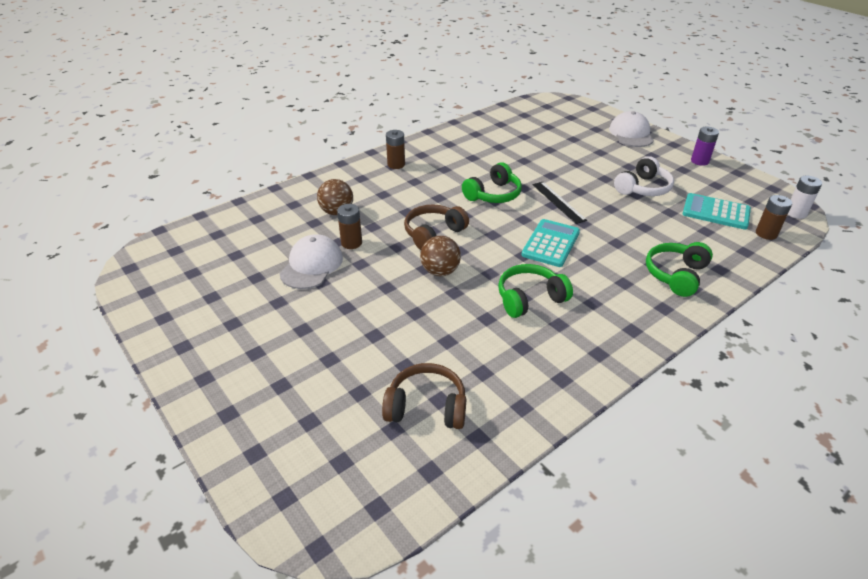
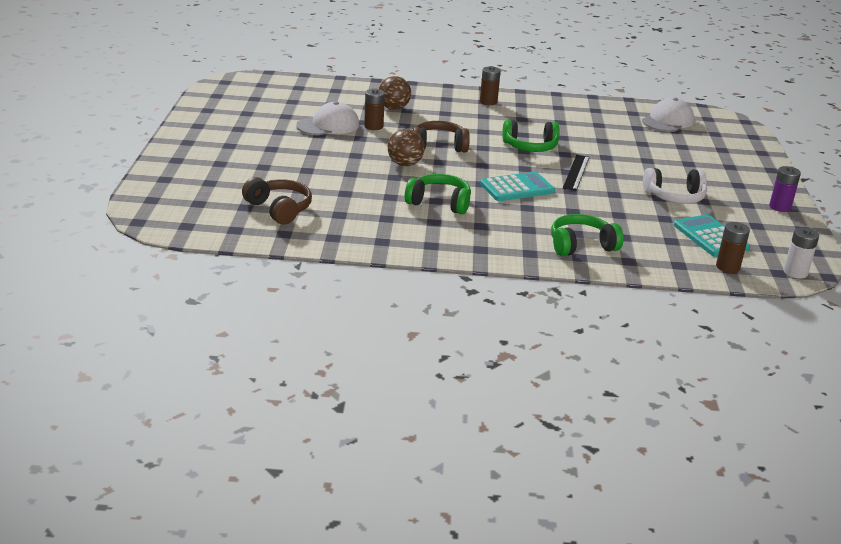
camera: 40 degrees right, 10 degrees down
(631, 134) = (751, 165): white cap -> white cap (667, 121)

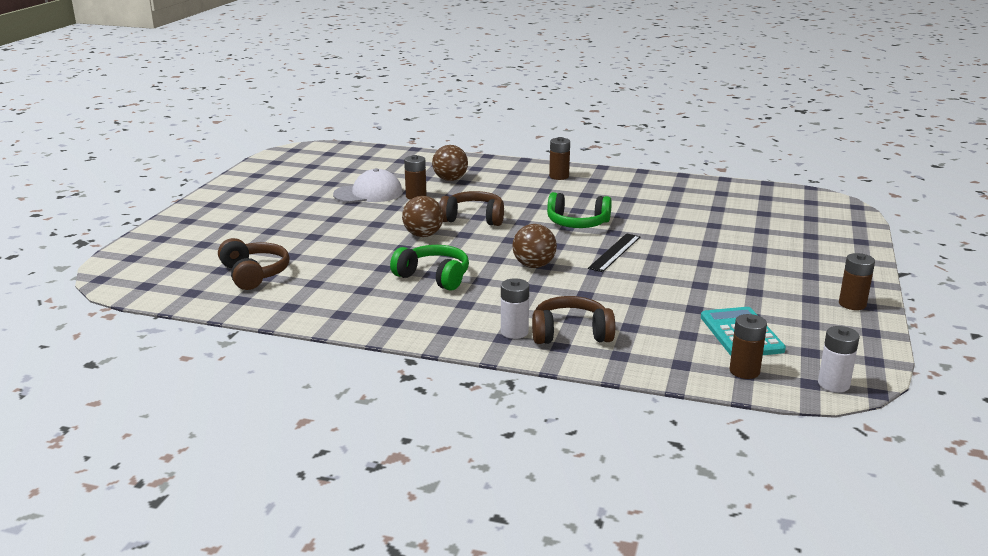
camera: 15 degrees right, 5 degrees down
(517, 188) = (534, 265): turquoise calculator -> brown ball
(536, 247) = (514, 332): none -> white battery
(581, 245) = (570, 333): green headphones -> brown headphones
(667, 121) = (759, 202): white cap -> none
(674, 197) = (720, 285): white headphones -> none
(780, 207) = (852, 304): purple battery -> brown battery

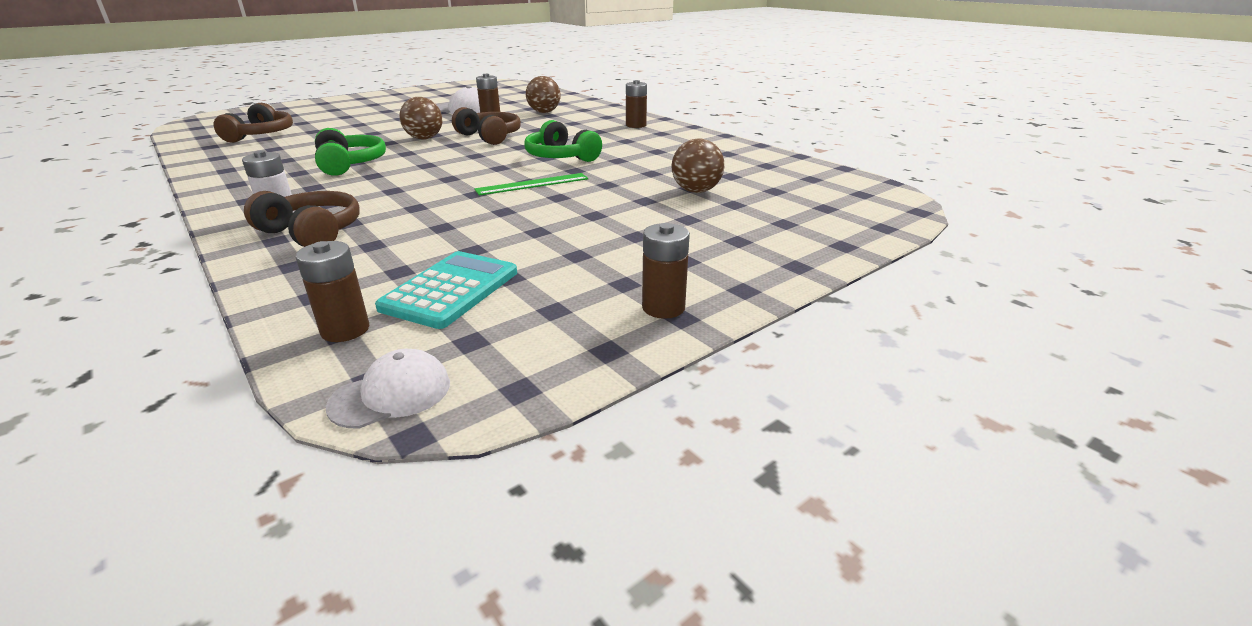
camera: 35 degrees right, 5 degrees up
(534, 265) = (439, 176): brown ball -> brown ball (696, 191)
(615, 252) = (532, 184): black ruler -> green ruler
(833, 384) = (391, 394): white battery -> white cap

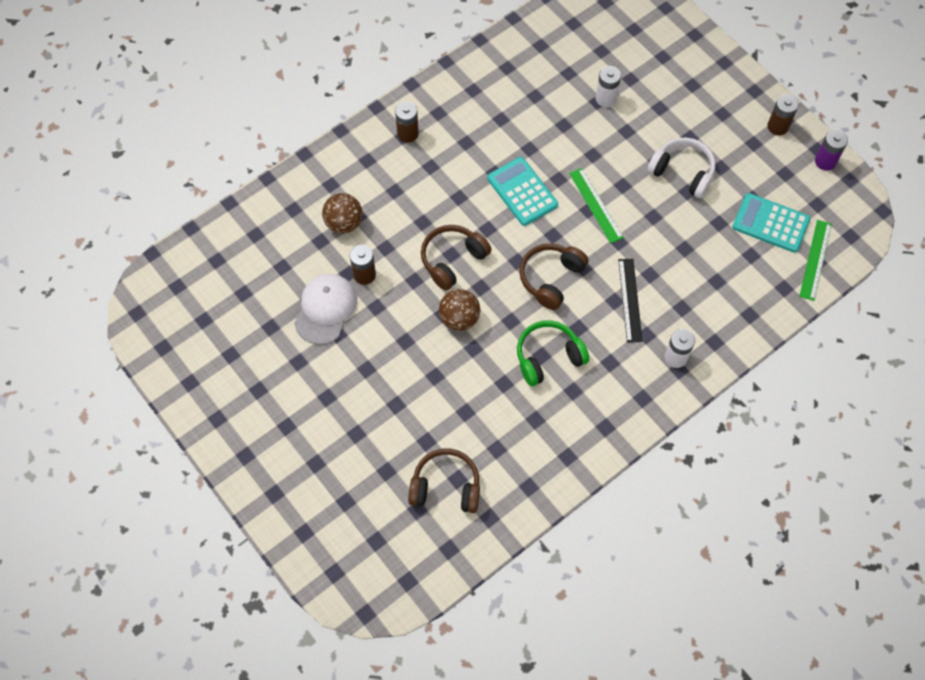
camera: 90 degrees left, 35 degrees up
(312, 233) = (702, 324): brown headphones -> brown headphones (551, 278)
(345, 330) = (815, 260): brown battery -> green ruler
(387, 196) = (630, 300): none -> black ruler
(391, 394) = (860, 225): white cap -> none
(561, 157) = (522, 192): green headphones -> turquoise calculator
(572, 229) = (682, 172): none -> white headphones
(575, 358) = (825, 161): none -> purple battery
(696, 191) = (606, 98): brown ball -> white battery

